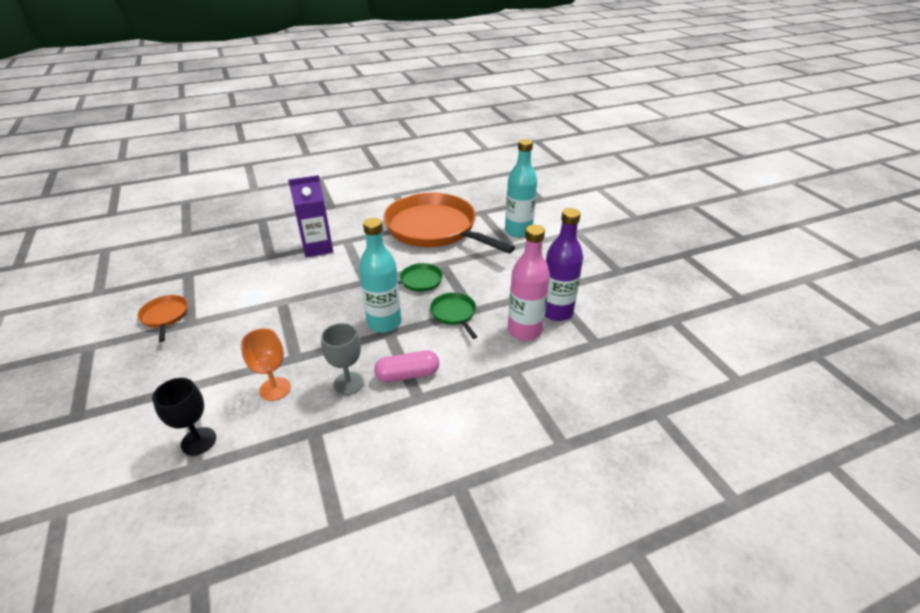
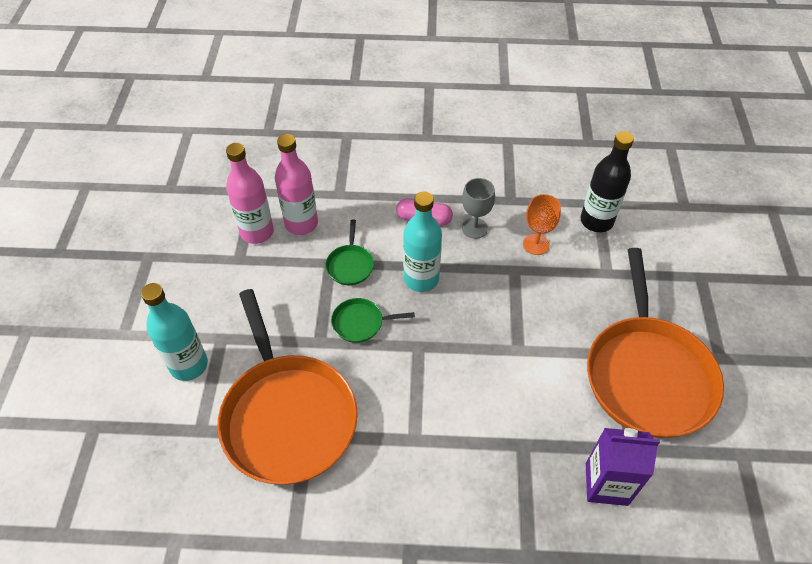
camera: 155 degrees left, 15 degrees up
(165, 316) = (647, 374): orange pan -> orange pan, size x2.44
(198, 441) = (596, 221): black goblet -> black bottle
(317, 248) = (457, 438): purple carton -> purple carton (606, 484)
(556, 312) = (257, 232): purple bottle -> pink bottle

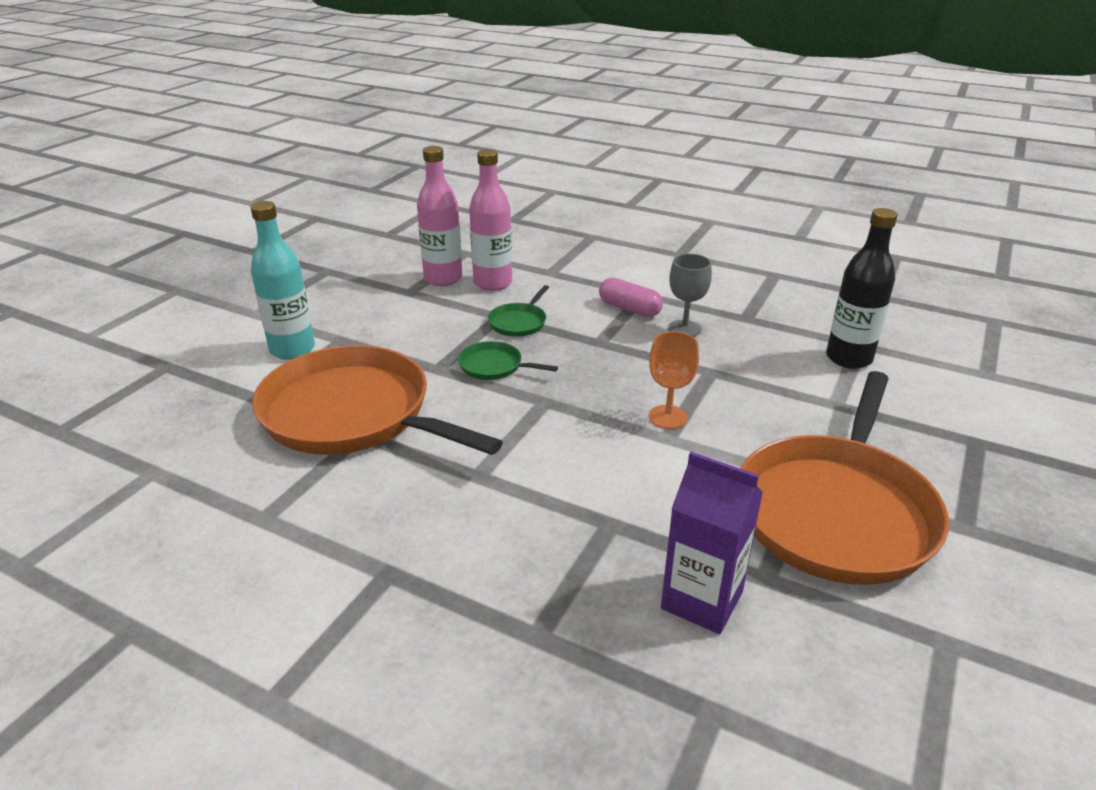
camera: 25 degrees right, 20 degrees down
(287, 416) = (353, 414): orange pan -> orange pan turned 120 degrees clockwise
(421, 279) = (590, 351): turquoise bottle -> none
(536, 244) = (753, 358): orange goblet -> orange goblet (668, 417)

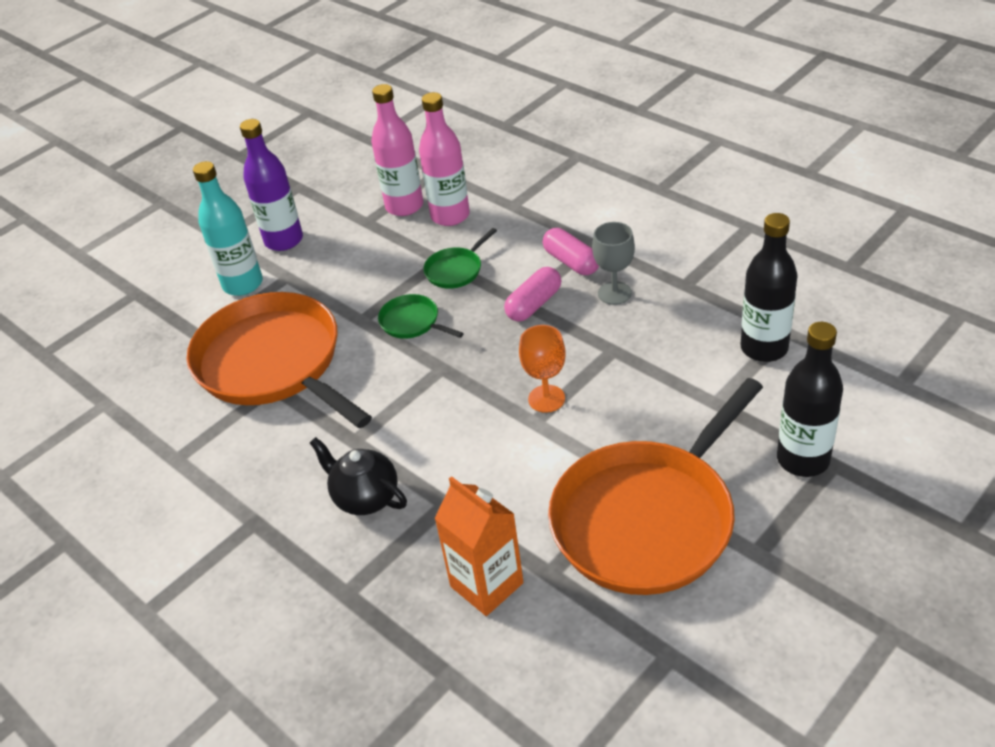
camera: 20 degrees right, 10 degrees up
(326, 311) = (284, 240): none -> purple bottle
(515, 530) = (365, 497): none -> black teapot
(611, 343) = (534, 304): none -> pink capsule
(701, 600) = (486, 585): purple carton -> orange carton
(947, 441) = (803, 459): none -> black bottle

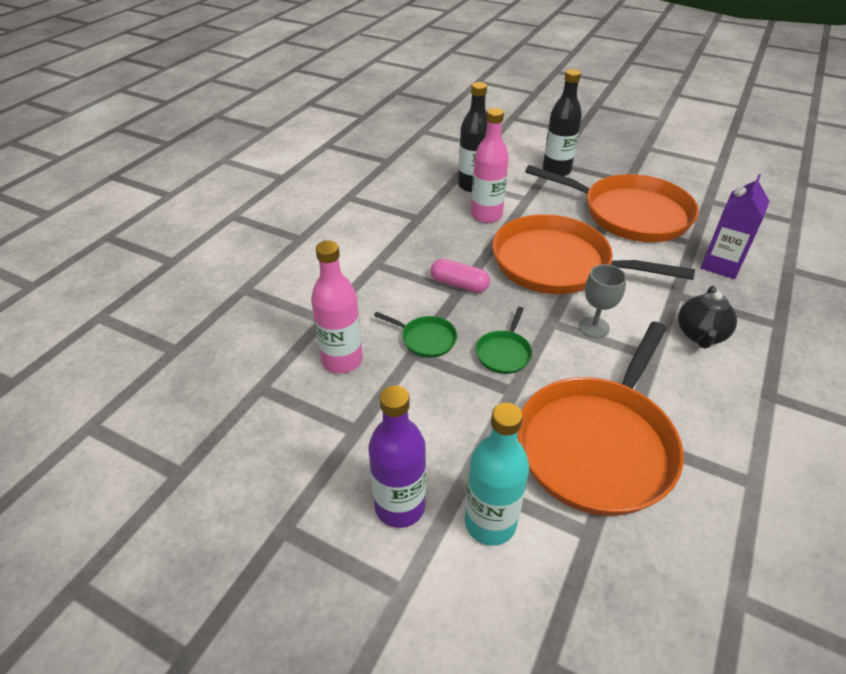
camera: 110 degrees left, 0 degrees up
(404, 206) = (326, 402): pink bottle -> pink bottle (486, 215)
(486, 585) = (721, 265): orange carton -> purple carton
(546, 399) = (557, 264): orange goblet -> orange pan
(571, 262) = (402, 272): pink capsule -> none
(614, 293) = (435, 247): grey goblet -> grey goblet (594, 327)

